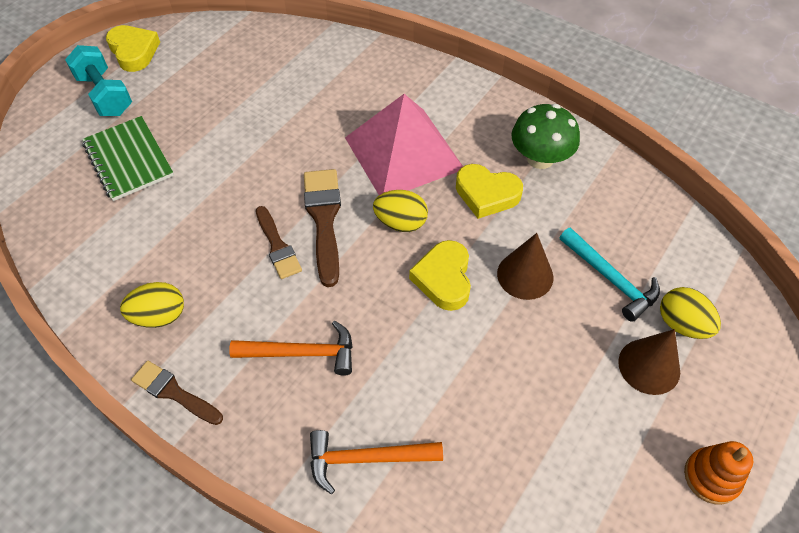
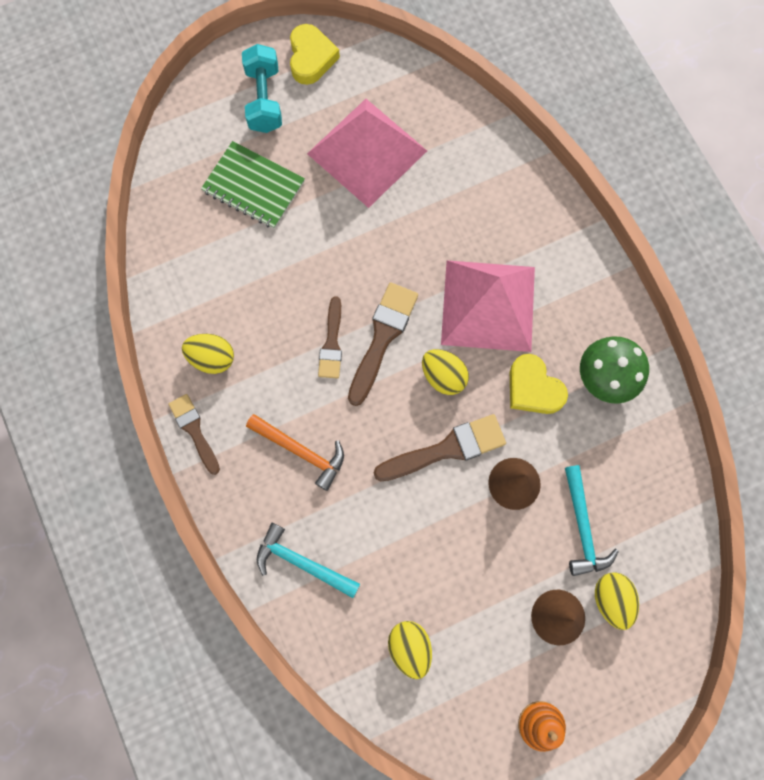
camera: 30 degrees right, 20 degrees up
(128, 160) = (253, 186): green notebook -> green notebook turned 60 degrees counterclockwise
(224, 93) = (367, 152): none -> pink pyramid
(366, 459) = (302, 562): orange hammer -> turquoise hammer
(444, 279) = (446, 449): yellow heart -> brown brush
(532, 479) = (410, 647): none -> yellow egg

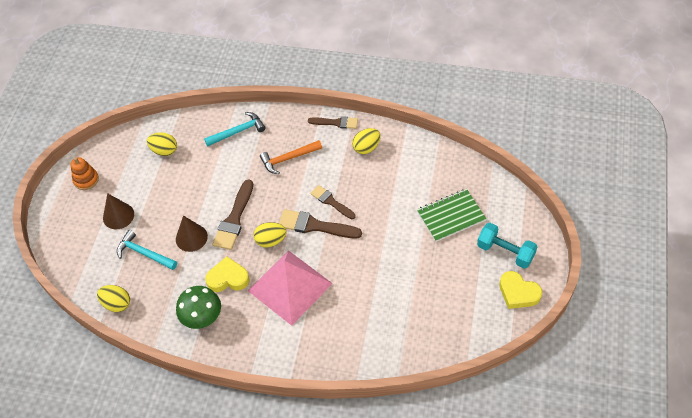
camera: 130 degrees right, 20 degrees down
(367, 152) = (430, 284): pink pyramid -> none
(382, 337) = (315, 226): brown brush -> brown brush turned 135 degrees clockwise
(611, 599) = (103, 243): yellow egg -> yellow egg (117, 304)

